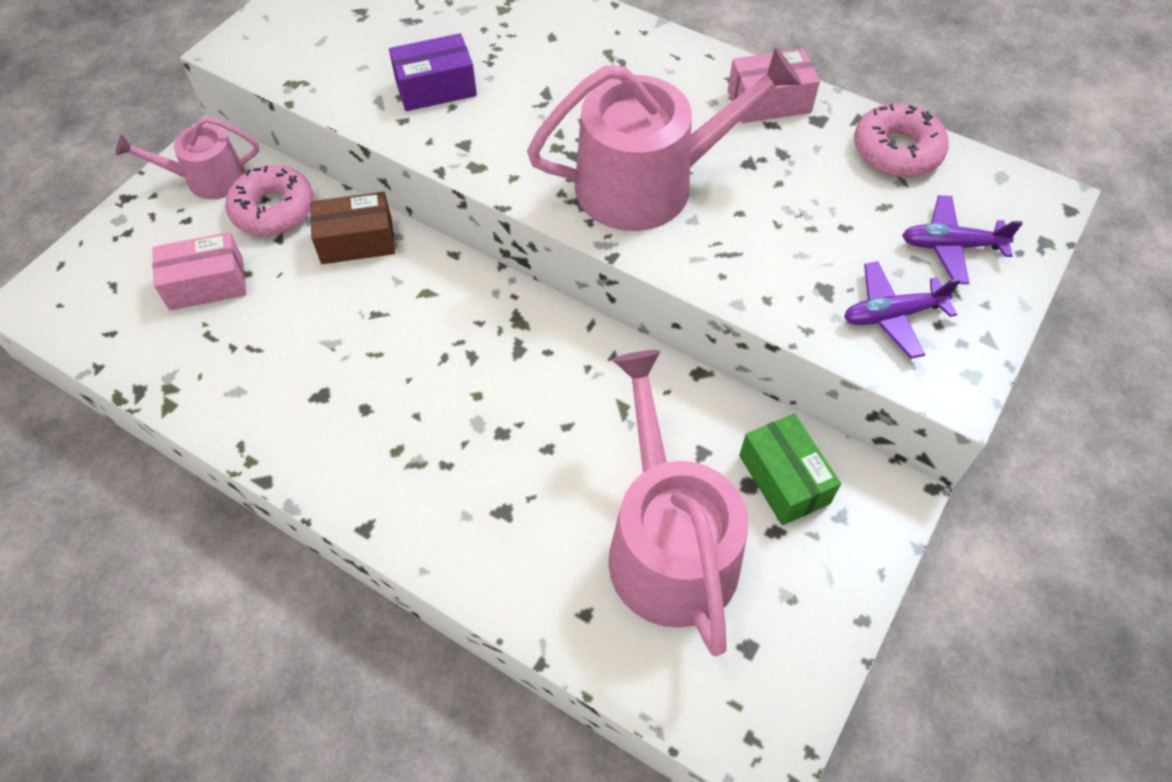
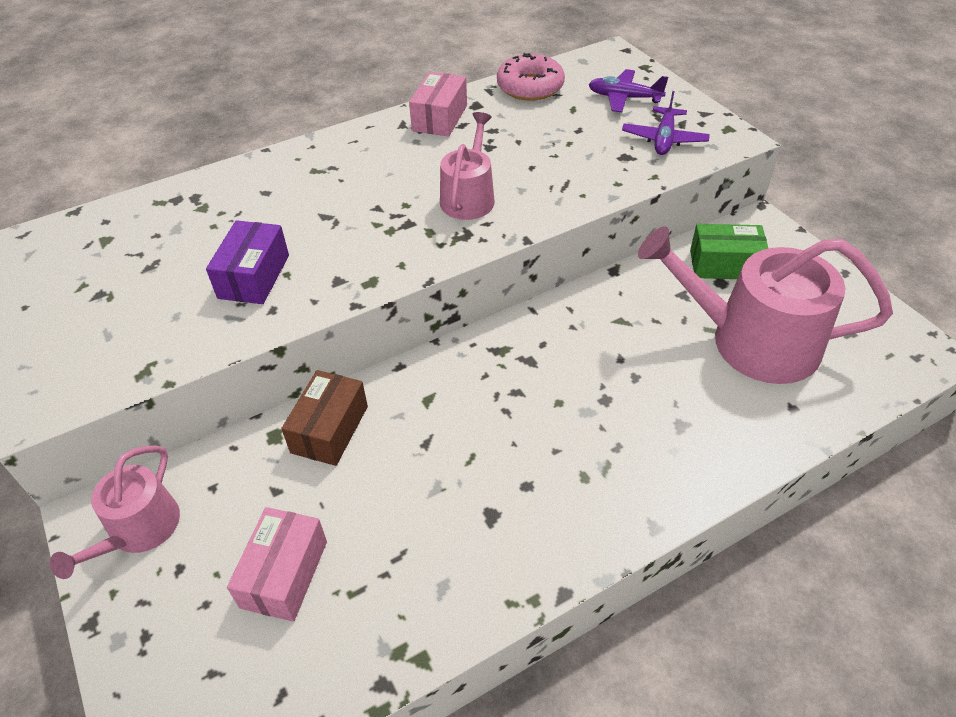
camera: 60 degrees left, 10 degrees down
(273, 209) = (234, 484): pink donut -> none
(649, 183) = (469, 197): pink watering can -> pink watering can, size x0.56
(951, 246) = (624, 98): purple plane -> purple plane turned 75 degrees clockwise

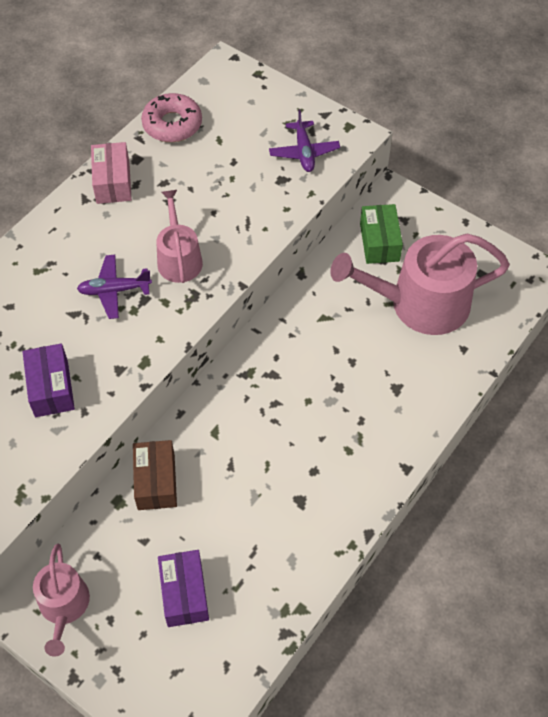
camera: 25 degrees left, 10 degrees up
(284, 574) = (184, 593): pink box -> purple box
(624, 98) = (255, 115): purple plane -> purple plane (114, 290)
(724, 265) = (379, 242): green box -> green box turned 75 degrees counterclockwise

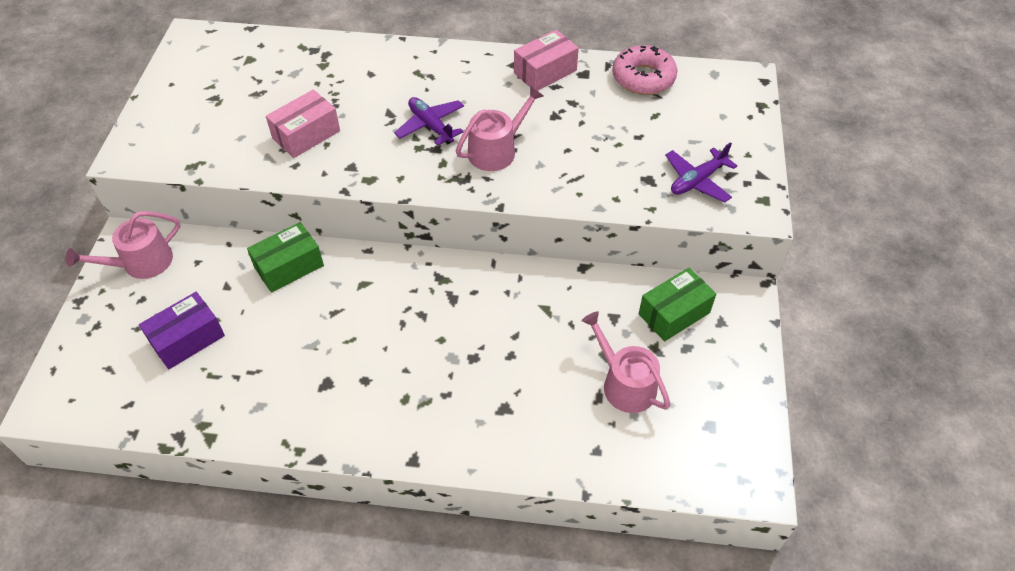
camera: 60 degrees right, 5 degrees down
(51, 388) = (306, 135): purple box -> pink box
(156, 481) = (289, 267): brown box -> green box
(419, 304) = (624, 383): pink watering can -> pink watering can, size x0.56

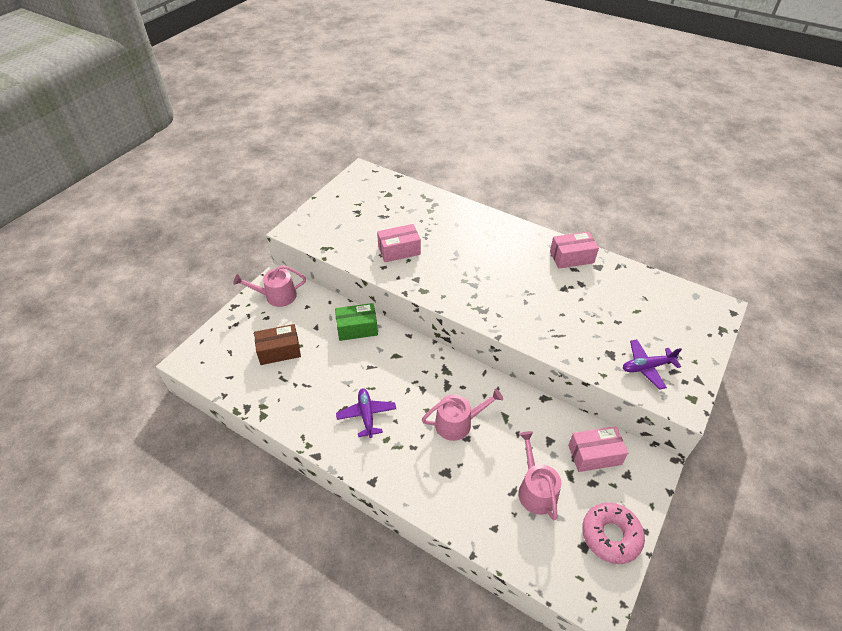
camera: 25 degrees right, 5 degrees down
(187, 339) = (279, 351): purple box -> brown box
(431, 126) = (478, 269): purple plane -> purple plane (366, 415)
(497, 150) = (514, 299): pink watering can -> pink watering can (458, 423)
(643, 78) = (640, 282): pink donut -> pink donut (610, 536)
(674, 313) = (594, 455): green box -> pink box

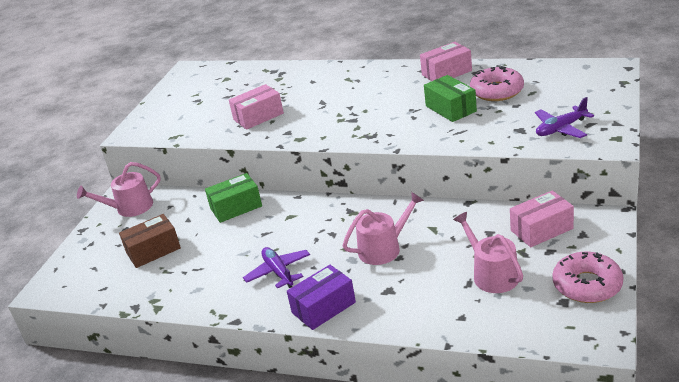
camera: 10 degrees left, 15 degrees down
(388, 470) = (323, 307): none -> purple box
(560, 303) = (450, 109): none -> green box
(607, 297) = (497, 91): none -> pink donut

